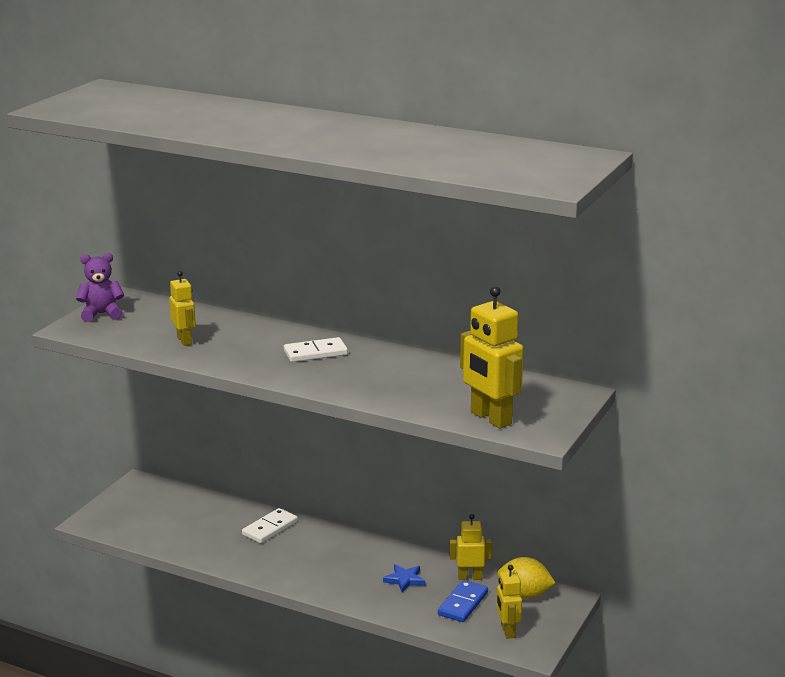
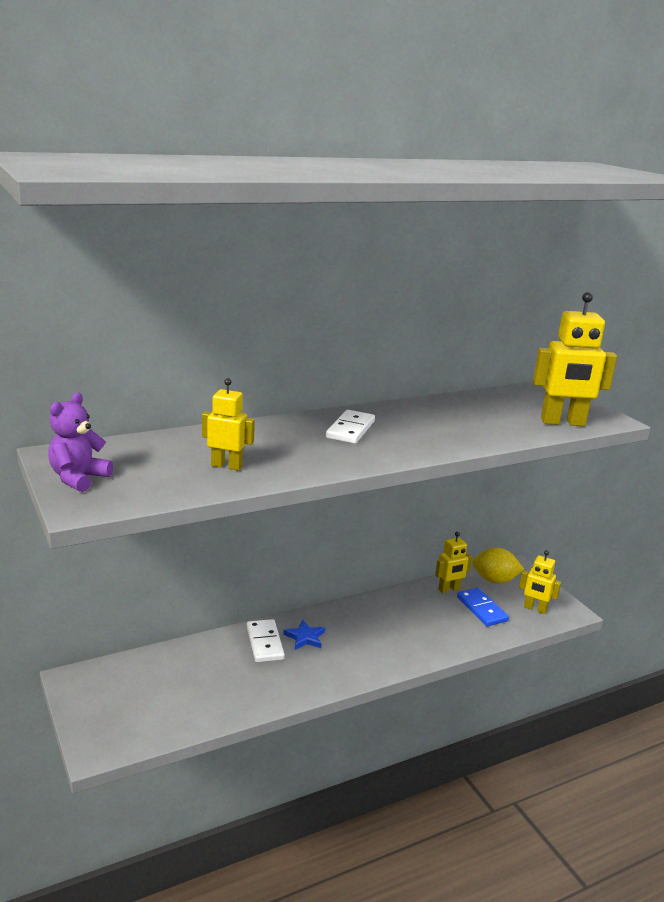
camera: 55 degrees left, 0 degrees up
(404, 580) = (422, 617): blue star -> blue star (305, 637)
(470, 577) = (449, 589): yellow robot -> yellow robot turned 150 degrees counterclockwise
(524, 595) = (494, 580): yellow lemon -> yellow lemon turned 45 degrees clockwise

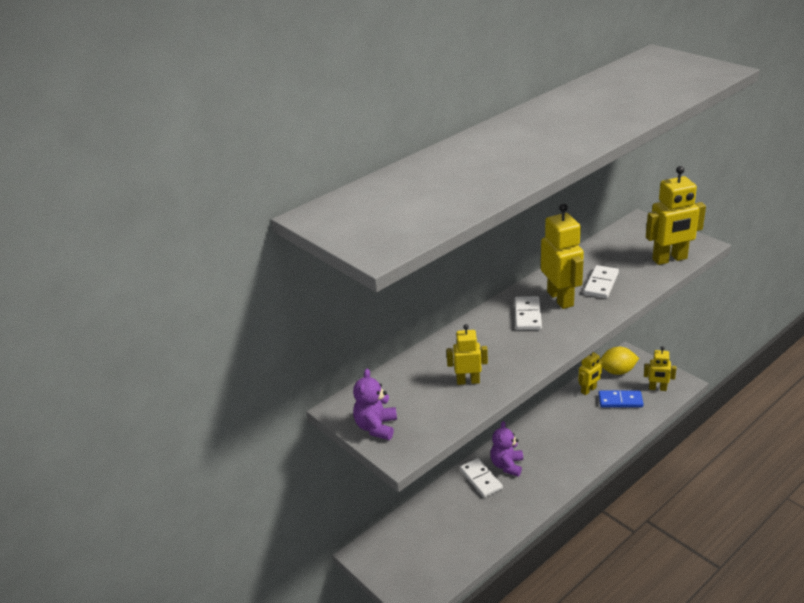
camera: 10 degrees left, 10 degrees up
(305, 637) = (507, 465): blue star -> purple teddy bear
(402, 425) = (560, 298): none -> yellow robot
(461, 424) = (601, 284): none -> white domino
(482, 609) = (620, 400): blue domino -> blue domino turned 45 degrees counterclockwise

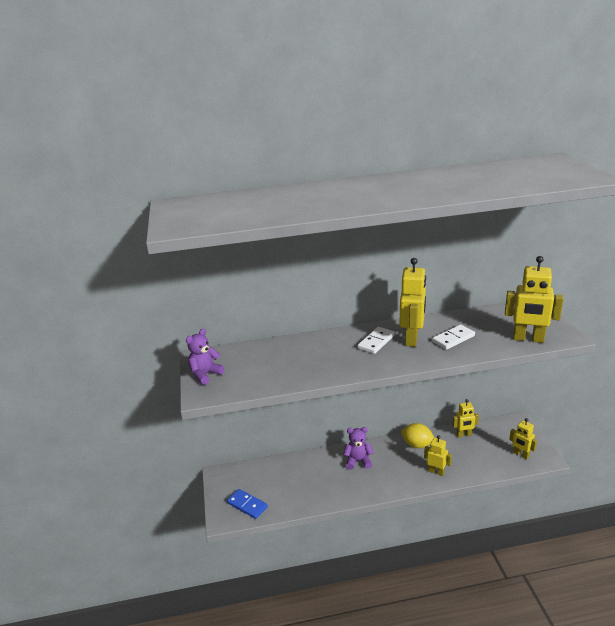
camera: 30 degrees right, 5 degrees down
(468, 381) = (290, 368): yellow robot -> yellow robot (436, 472)
(481, 479) = (332, 462): white domino -> none
(507, 465) = (358, 461): purple teddy bear -> purple teddy bear turned 45 degrees clockwise
(617, 371) = (499, 430): yellow lemon -> yellow lemon (417, 445)
(620, 400) = (482, 451): blue domino -> blue domino (247, 505)

